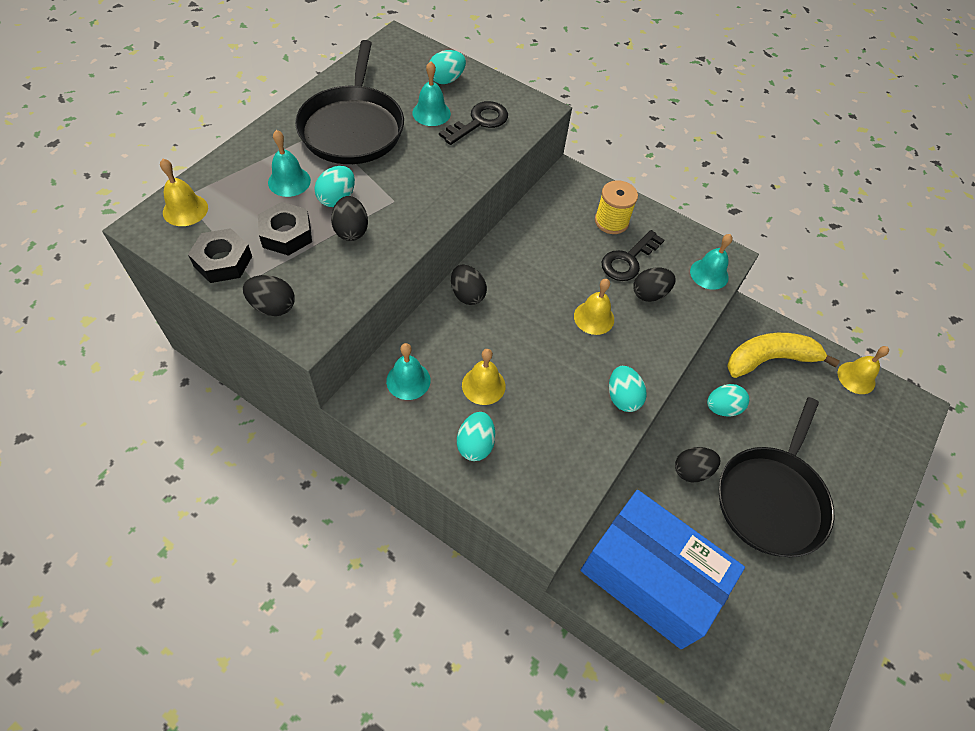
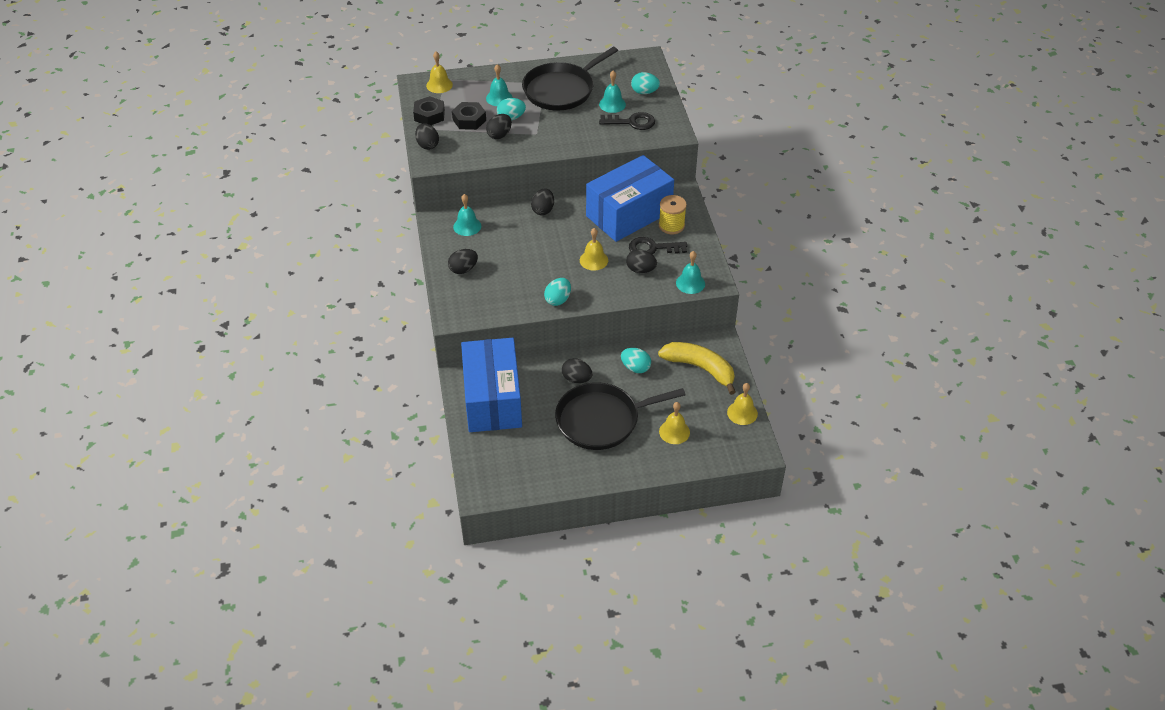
camera: 50 degrees right, 10 degrees down
(475, 444) = (463, 269): turquoise egg -> black egg
(483, 385) = (498, 250): yellow bell -> yellow bell (674, 432)
(557, 236) = (629, 214): none -> blue box

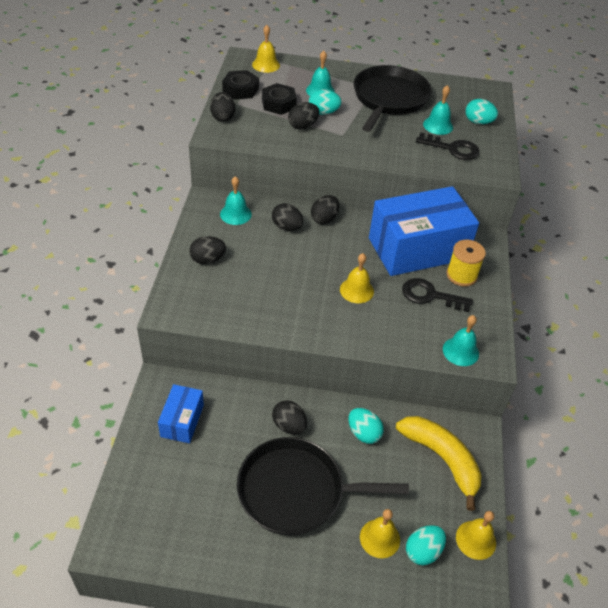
camera: 15 degrees right, 0 degrees up
(492, 399) = (182, 421): blue box -> blue box, size x0.48
(558, 300) = (295, 325): turquoise egg -> turquoise egg (423, 551)
(561, 90) = (389, 99): black pan -> black pan turned 135 degrees clockwise
(640, 270) = (406, 317): black egg -> black egg (287, 227)

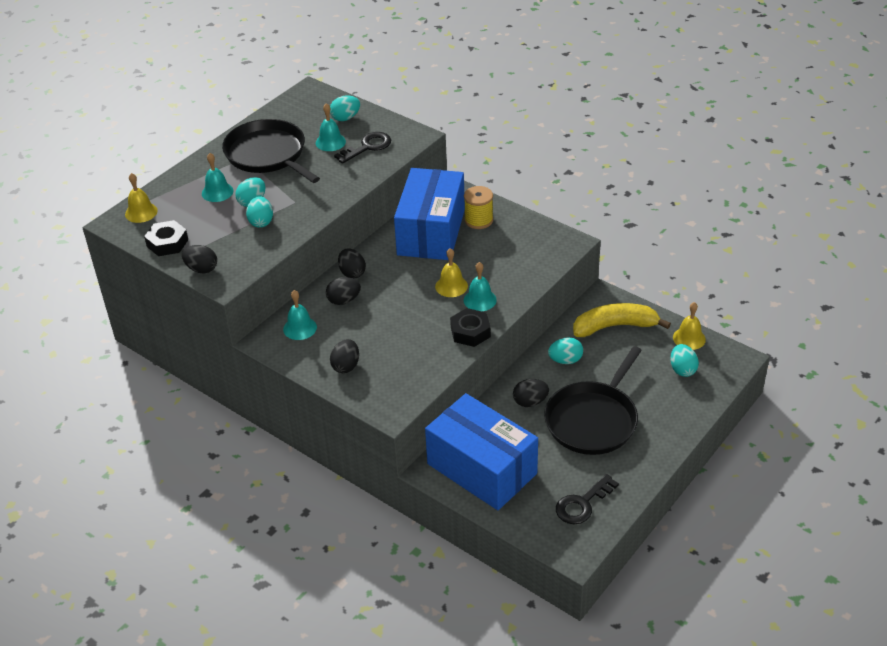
camera: 55 degrees left, 5 degrees down
(182, 421) = (482, 468): blue box -> blue box, size x2.09
(278, 104) = (213, 225): black nut -> black nut (470, 332)
(303, 126) = (261, 222): black egg -> turquoise egg
(379, 538) = (659, 388): yellow bell -> none
(430, 295) = (487, 247): black key -> black key (582, 504)
(460, 351) = (553, 255): turquoise bell -> turquoise bell (480, 300)

